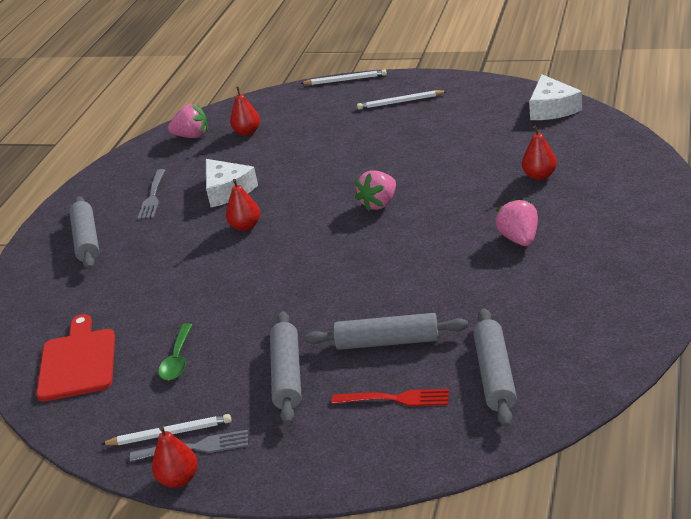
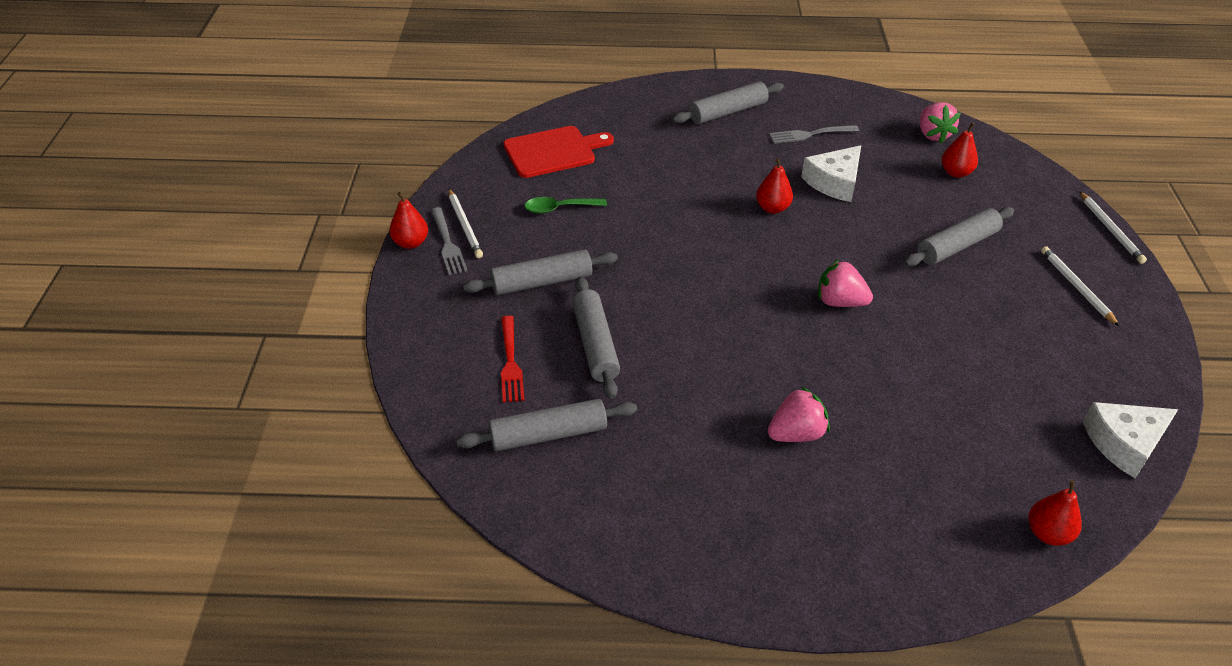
camera: 70 degrees right, 10 degrees up
(336, 143) = (957, 246): none -> grey rolling pin
(539, 176) = (942, 443): red pear -> red pear (1048, 533)

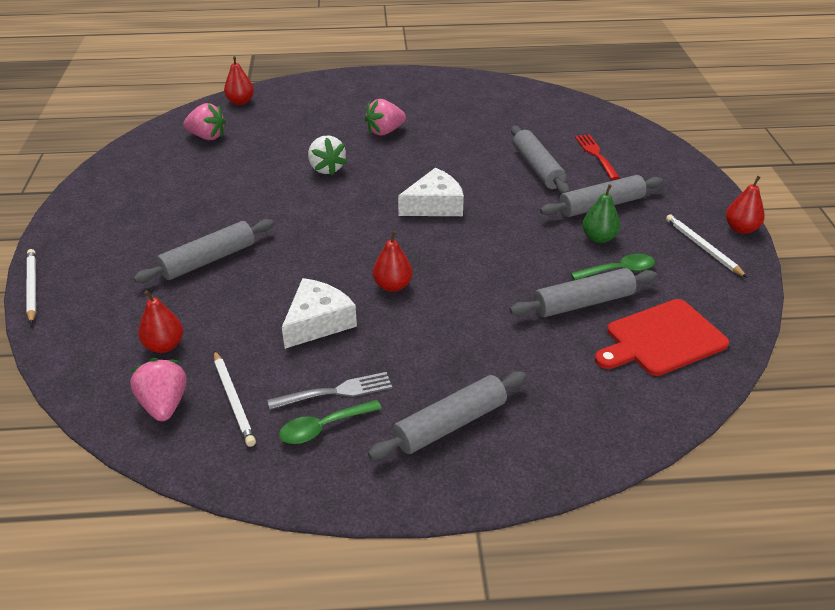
camera: 175 degrees right, 5 degrees down
(447, 243) = (707, 230): grey fork -> none
(548, 434) = (550, 123): grey rolling pin -> grey rolling pin (583, 303)
(562, 243) = (599, 238): none -> green pear
(815, 115) = (323, 428): none -> green spoon
(840, 302) = (338, 207): pink strawberry -> pink strawberry (207, 137)
(866, 364) = (326, 168): none -> white strawberry
(1076, 287) = (115, 231): white pencil -> white pencil (234, 400)
(1124, 443) = (160, 139): white cheese -> white cheese (434, 205)

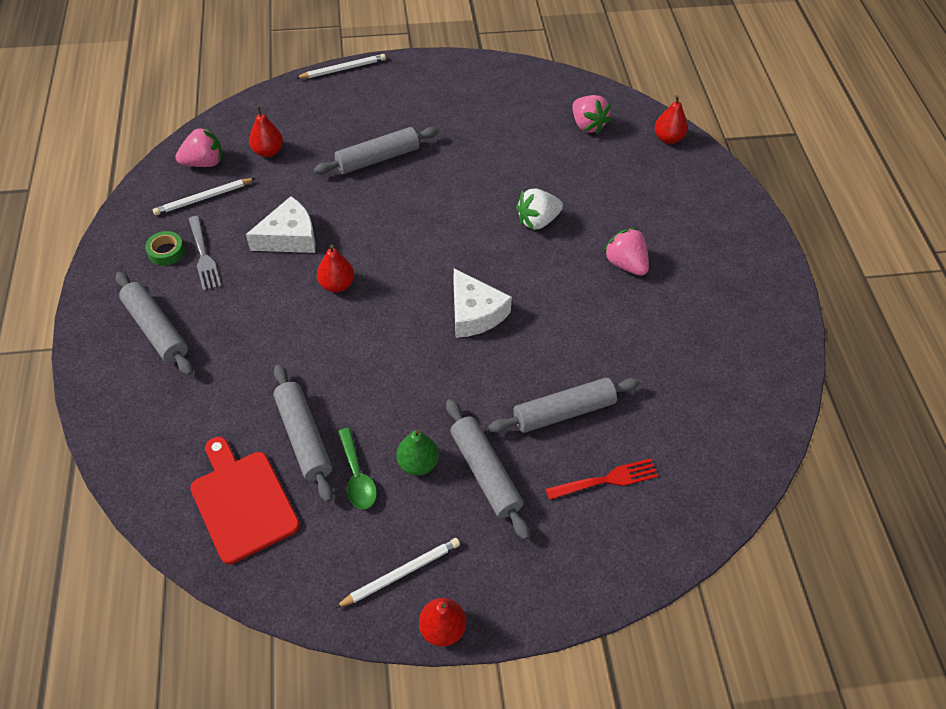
camera: 85 degrees right, 15 degrees up
(207, 137) = (587, 125): pink strawberry -> pink strawberry turned 45 degrees counterclockwise
(208, 260) = (377, 158): grey rolling pin -> grey rolling pin turned 75 degrees counterclockwise
(317, 322) = (289, 237): white cheese -> white cheese turned 60 degrees counterclockwise
(323, 428) = (166, 252): green spoon -> green tape

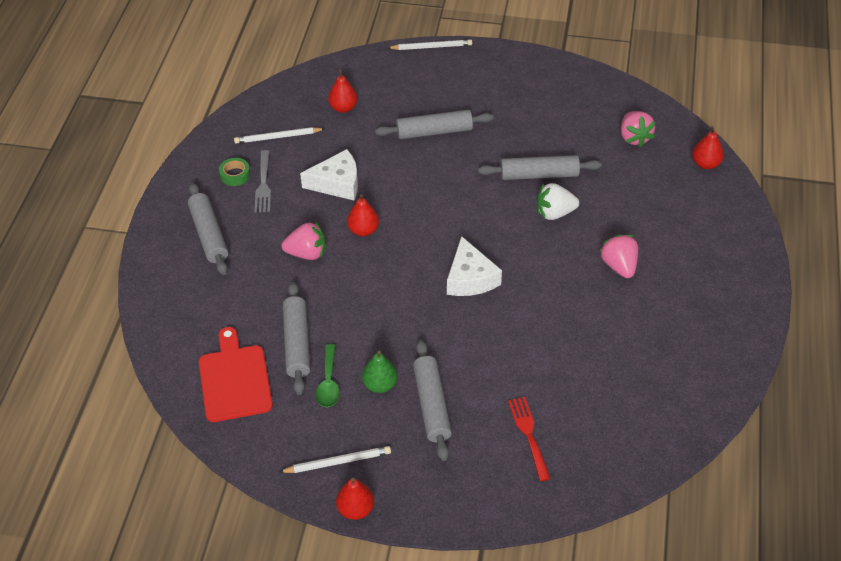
camera: 20 degrees right, 5 degrees down
(204, 163) = (287, 107): pink strawberry -> pink strawberry (307, 253)
(563, 412) = (515, 374): grey rolling pin -> grey rolling pin (539, 175)
(605, 480) = (529, 435): red fork -> red fork turned 105 degrees counterclockwise

